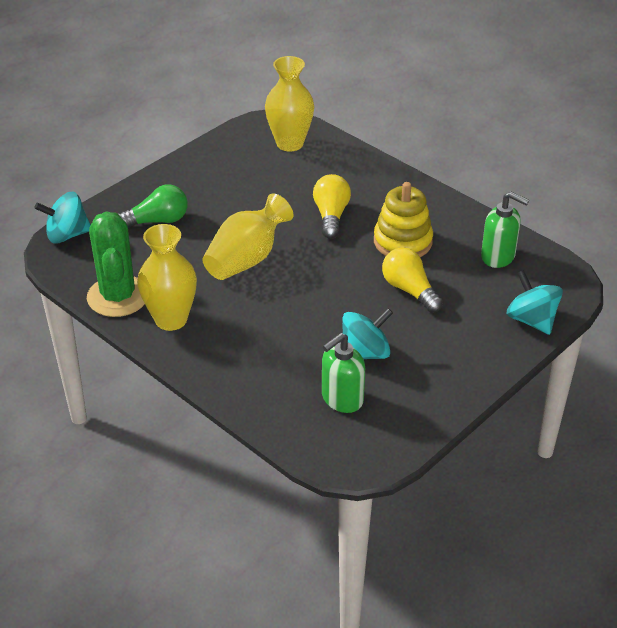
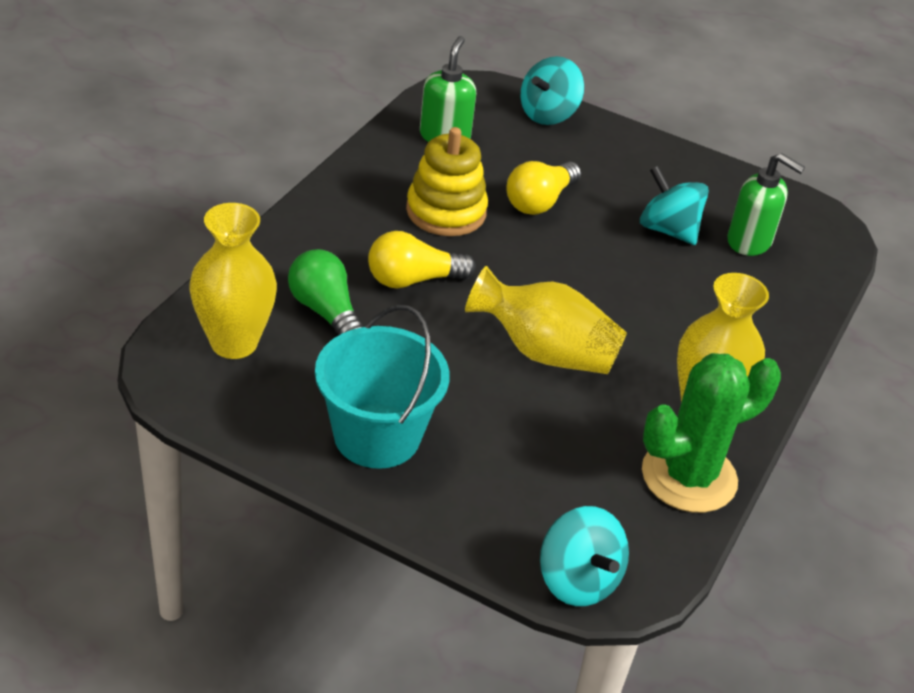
camera: 110 degrees left, 0 degrees up
(157, 221) = (495, 468): green light bulb -> green light bulb (325, 312)
(199, 183) = (377, 436): none -> turquoise bucket

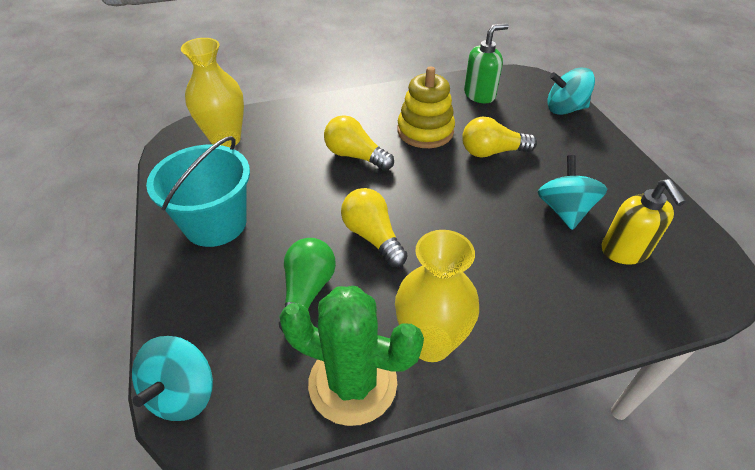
camera: 50 degrees right, 5 degrees up
(325, 312) = (288, 148): green light bulb -> green light bulb (307, 291)
(544, 352) = (372, 236): yellow vase -> yellow light bulb
(749, 242) = (624, 251): green soap dispenser -> yellow soap dispenser

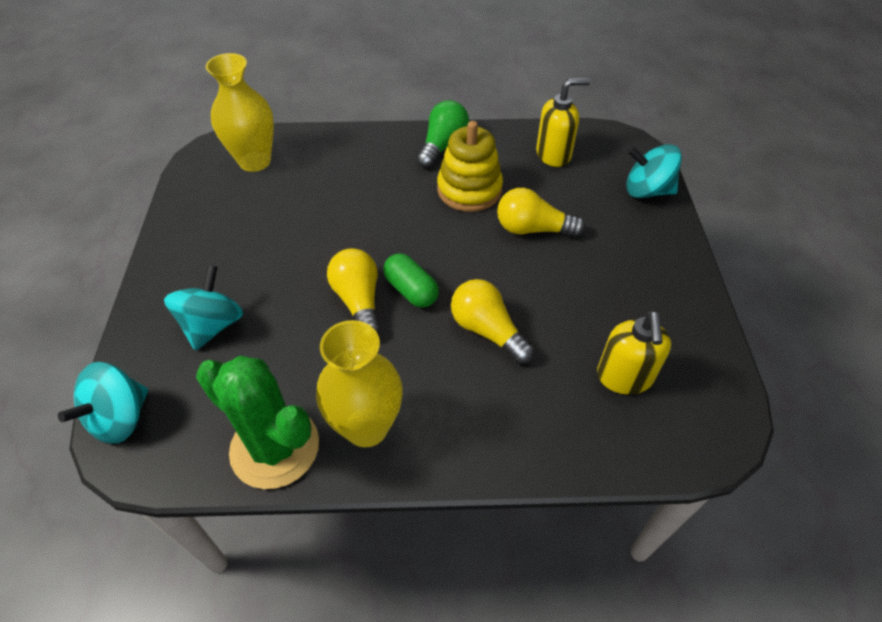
camera: 15 degrees right, 5 degrees up
(215, 223) = (210, 254): turquoise bucket -> none
(307, 291) = (270, 346): green light bulb -> green light bulb (442, 145)
(355, 156) = (380, 205): yellow light bulb -> yellow light bulb (487, 330)
(415, 218) = (411, 290): none -> green capsule
(479, 95) = (553, 154): green soap dispenser -> yellow soap dispenser
(564, 210) = (580, 315): turquoise spinning top -> turquoise spinning top (212, 325)

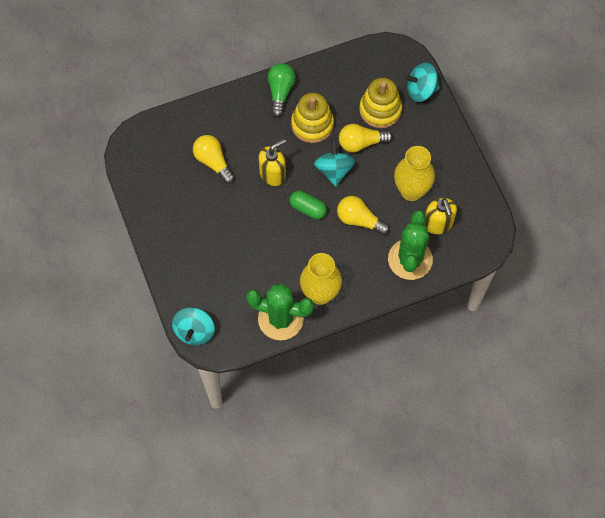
camera: 20 degrees left, 15 degrees up
(212, 325) = (209, 267): turquoise spinning top -> turquoise spinning top (334, 170)
(255, 161) = (164, 145): yellow vase -> yellow vase (411, 191)
(358, 301) = (282, 225): yellow light bulb -> yellow light bulb (213, 162)
(553, 154) = (355, 77): yellow soap dispenser -> yellow soap dispenser (273, 174)
(554, 420) = (410, 259): none -> green cactus
(577, 197) = (380, 110): none -> yellow stacking toy

